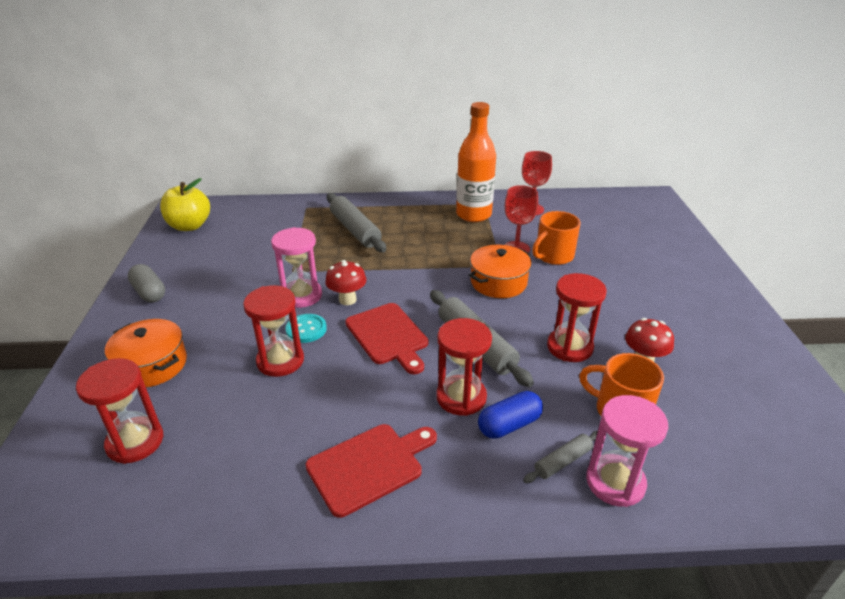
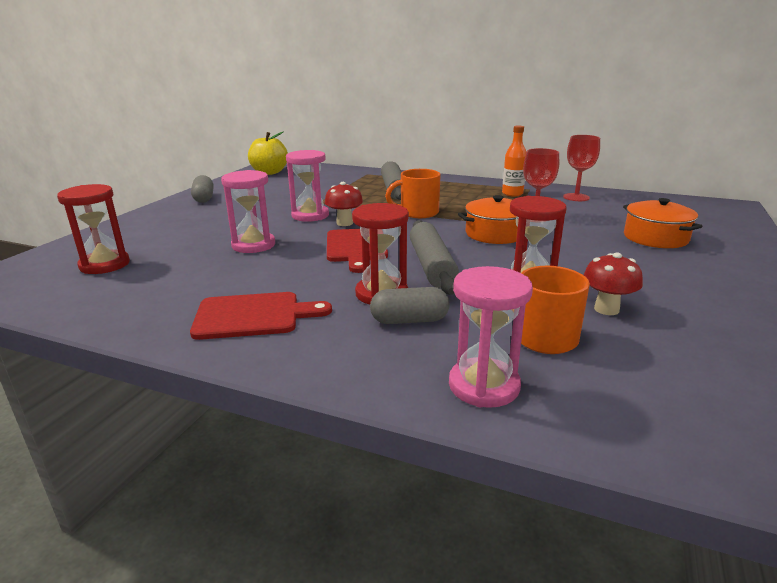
camera: 25 degrees right, 10 degrees down
(152, 365) = (162, 231): orange pot -> orange pot (655, 238)
(280, 361) = (253, 245): red hourglass -> pink hourglass
(306, 329) = (293, 233): turquoise button -> none
(473, 215) = (512, 194): orange bottle -> orange bottle, size x0.59
(509, 425) = (409, 320): blue capsule -> grey capsule
(553, 256) = (570, 227): orange mug -> orange mug (418, 213)
(563, 461) = (439, 357): grey rolling pin -> none

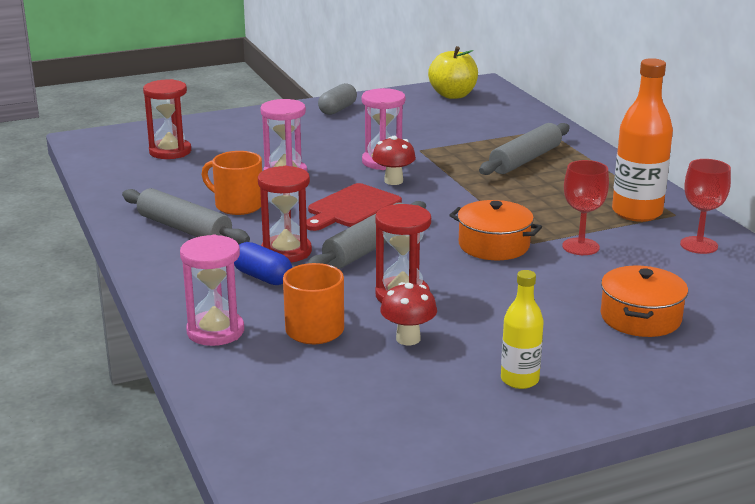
camera: 45 degrees right, 0 degrees up
(253, 316) = (184, 229): red cutting board -> grey rolling pin
(409, 320) = (262, 277): grey capsule -> blue capsule
(418, 213) = (481, 196): orange mug -> orange mug (237, 205)
(512, 194) = (637, 212): orange bottle -> orange bottle, size x1.70
(718, 299) = (519, 380): none -> yellow bottle

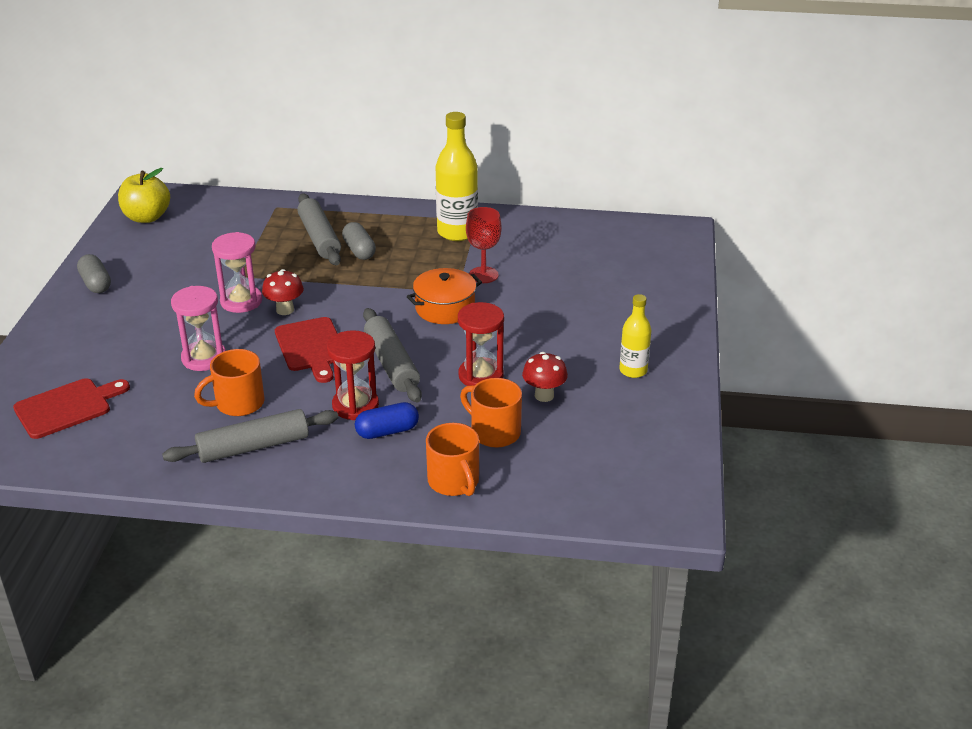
camera: 60 degrees left, 10 degrees up
(170, 151) = (67, 407): red hourglass -> red cutting board
(215, 331) = (454, 482): pink hourglass -> orange mug
(531, 181) = (359, 250): none -> grey capsule
(637, 212) = (457, 232): orange bottle -> yellow bottle
(640, 318) = (598, 294): orange pot -> none
(699, 245) = (526, 232): red goblet -> none

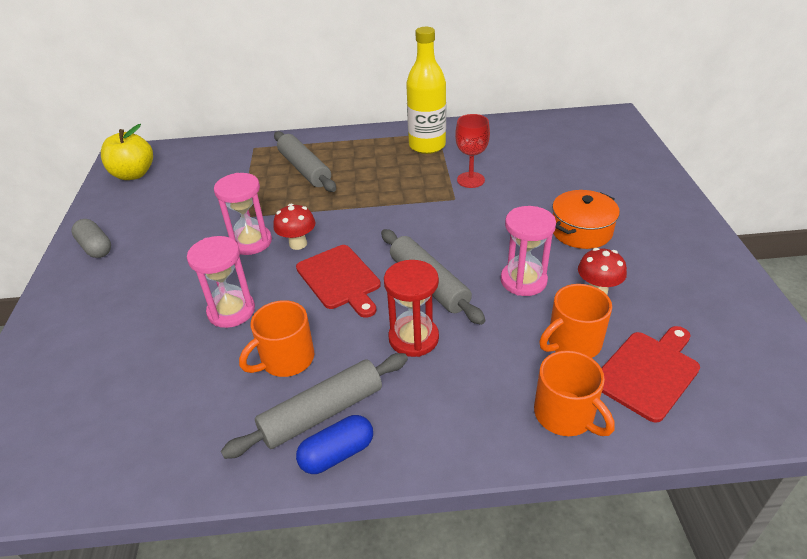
camera: 10 degrees left, 5 degrees up
(67, 407) = (89, 401): red cutting board -> red cutting board (648, 372)
(359, 250) = (346, 175): grey capsule -> none
(387, 431) = (461, 363): blue capsule -> blue capsule (337, 454)
(445, 308) = (452, 217): orange pot -> orange pot (581, 231)
(481, 376) = (523, 281): red hourglass -> pink hourglass
(494, 432) = (572, 343): orange mug -> orange mug turned 60 degrees counterclockwise
(633, 371) = (663, 250): yellow bottle -> none

